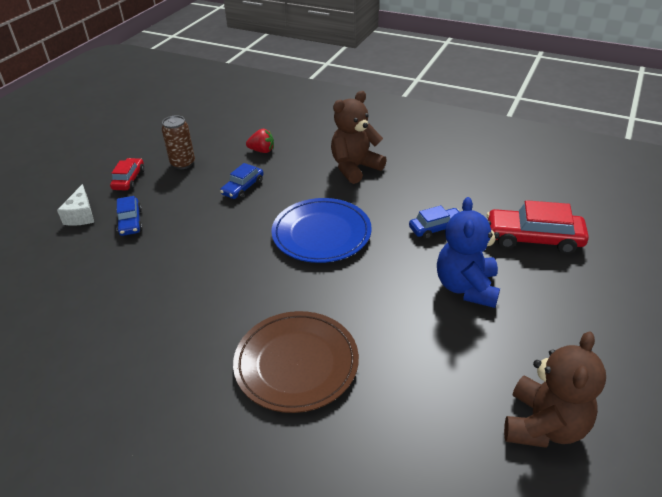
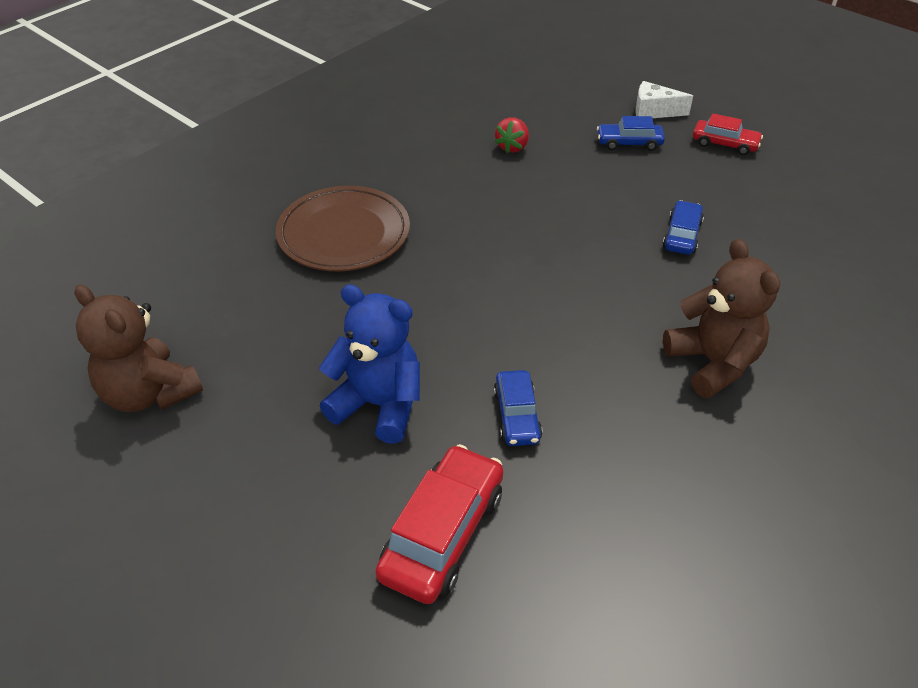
camera: 105 degrees right, 5 degrees up
(183, 163) = (758, 188): brown can -> none
(243, 188) = (682, 235): blue car -> blue car turned 60 degrees clockwise
(262, 151) = (785, 266): red strawberry -> red strawberry (512, 147)
(321, 234) = (549, 291): blue plate -> none

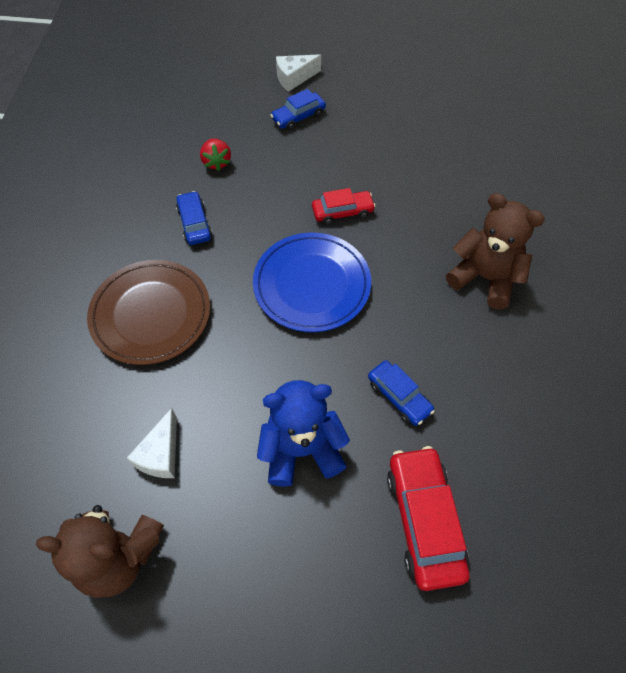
camera: 35 degrees left, 15 degrees up
(253, 340) = (161, 454): none -> white cheese
(514, 281) = (312, 285): none -> blue plate
(682, 235) = (392, 182): blue car -> blue car (194, 223)
(725, 144) = (363, 86): red car -> red car (342, 212)

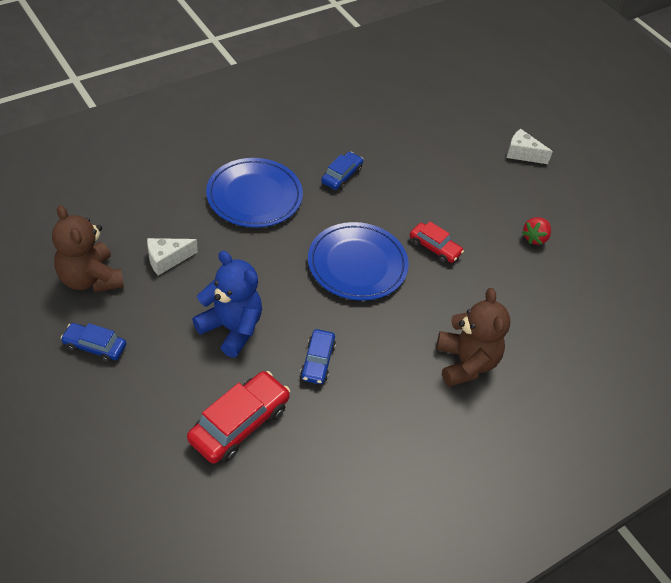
camera: 45 degrees right, 10 degrees down
(151, 314) = (254, 196): brown plate -> blue plate
(216, 162) = (402, 157): red strawberry -> red strawberry (535, 238)
(298, 116) = (490, 176): blue car -> blue car (95, 346)

